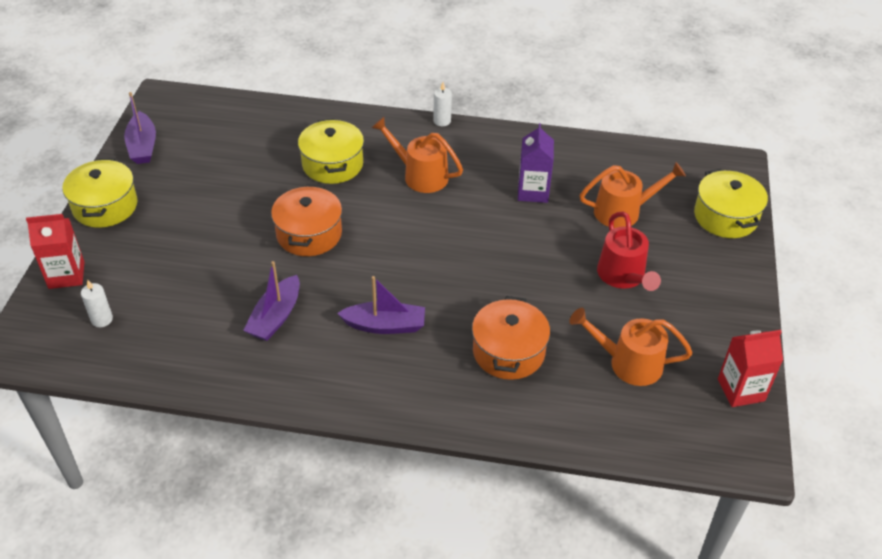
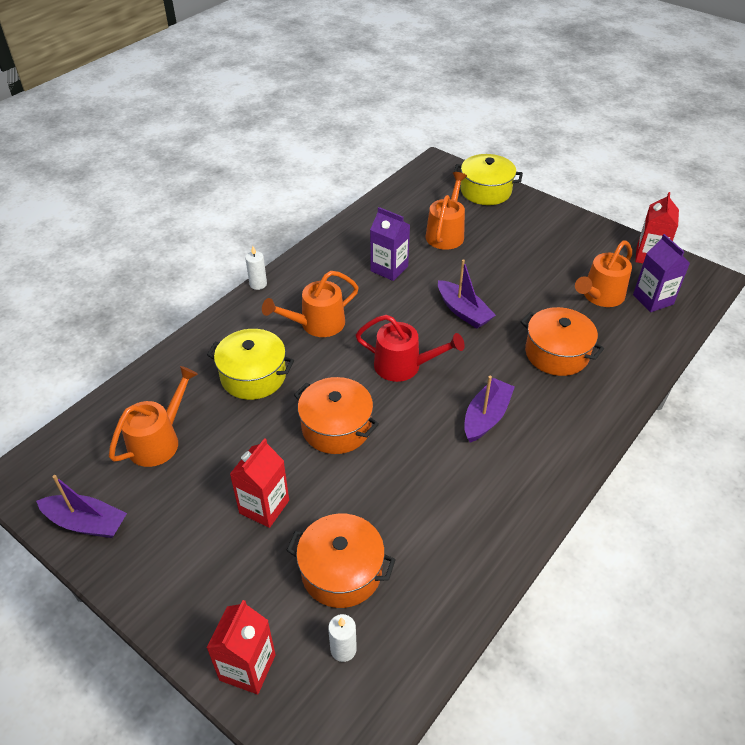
camera: 60 degrees left, 0 degrees up
(105, 206) = (159, 592): yellow pot -> none
(168, 292) = (341, 571): none -> orange pot
(205, 226) = (264, 506): none -> red carton
(235, 145) = (159, 440): none -> orange watering can
(276, 317) = (430, 491): purple boat -> purple boat (463, 311)
(623, 277) = (514, 262): red watering can -> red watering can (404, 366)
(662, 411) = (653, 299): none -> purple carton

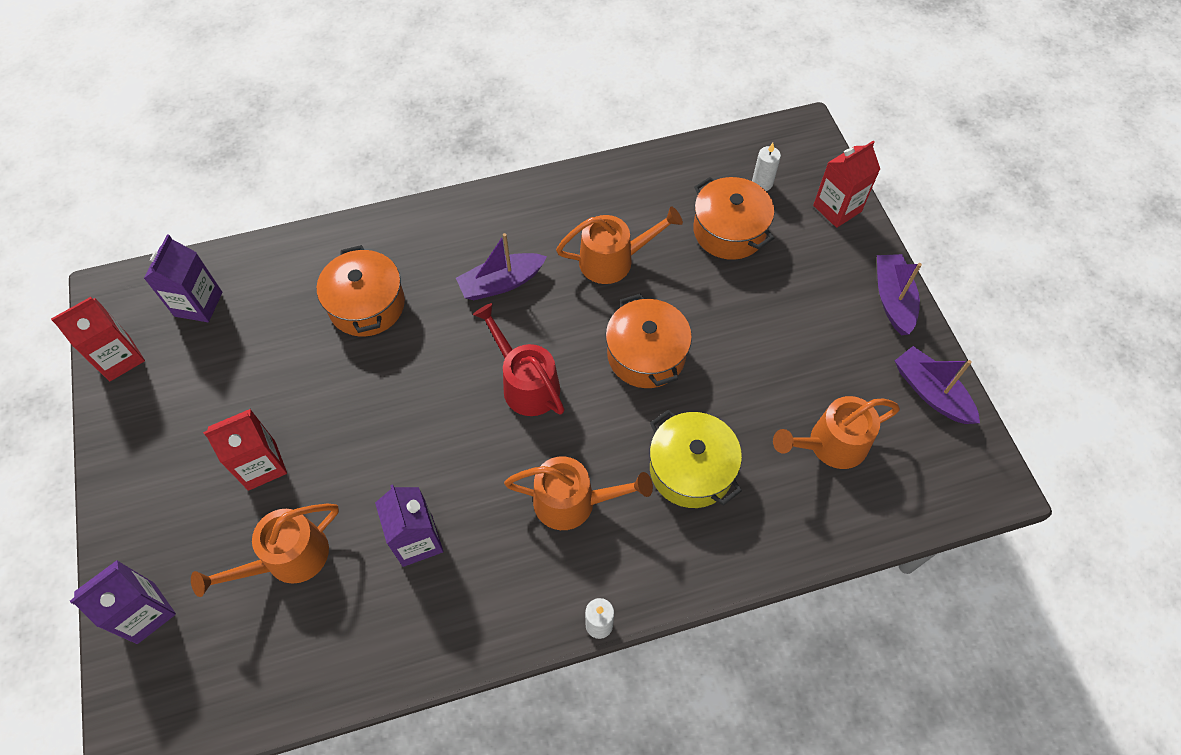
camera: 145 degrees left, 15 degrees up
(264, 506) = (761, 316): red carton -> red carton (261, 465)
(463, 311) = (399, 415): purple boat -> purple boat (892, 299)
(485, 191) = (146, 613): yellow pot -> purple carton
(600, 296) = (242, 341): orange watering can -> orange watering can (614, 260)

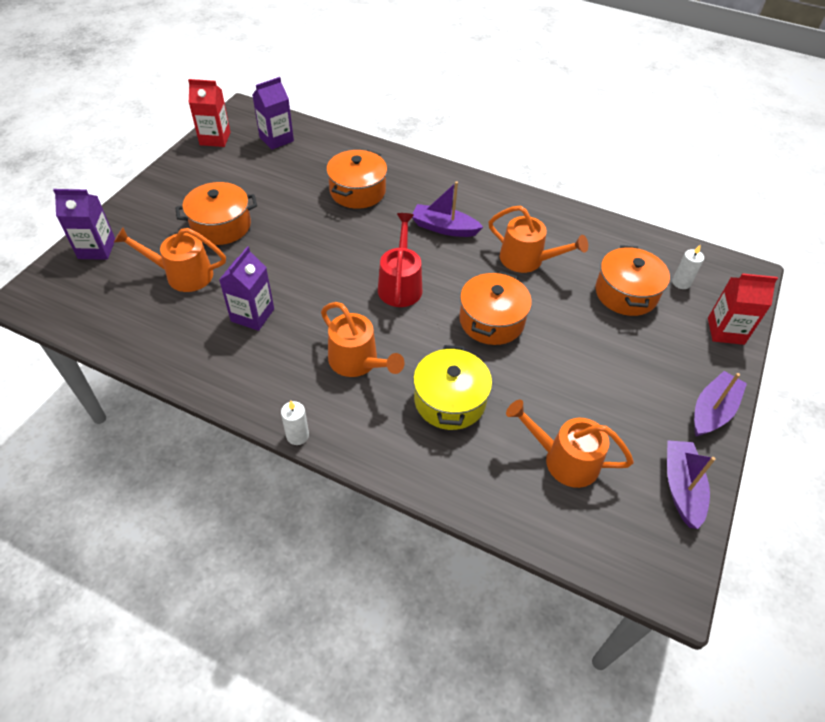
camera: 40 degrees right, 10 degrees down
(261, 465) = (221, 226): red carton -> orange pot

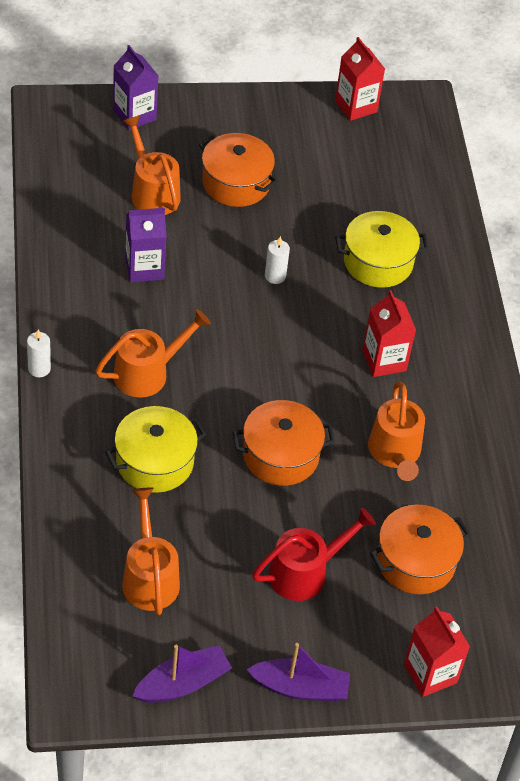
camera: 55 degrees right, 0 degrees up
(276, 139) = (400, 154): purple carton -> none
(357, 191) = (378, 262): orange pot -> yellow pot
(358, 362) = (148, 373): orange watering can -> orange watering can turned 135 degrees counterclockwise
(400, 284) = (271, 360): red watering can -> red watering can (305, 572)
(444, 228) = (384, 360): purple boat -> red carton
(681, 283) = (476, 610): white candle -> white candle (275, 276)

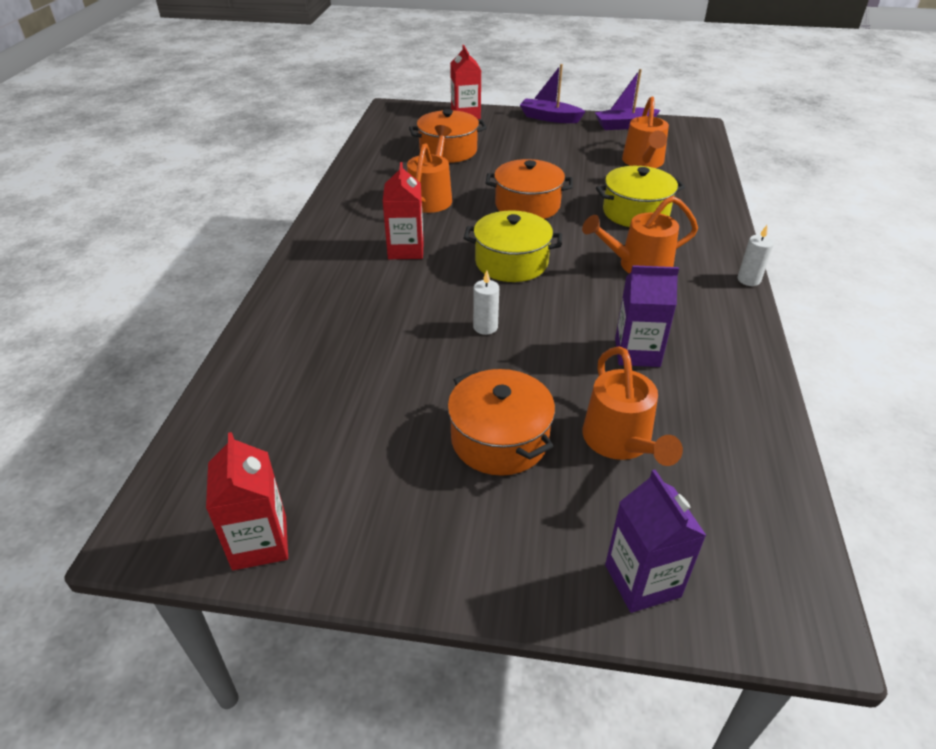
camera: 160 degrees left, 10 degrees down
(305, 572) = (529, 154): red watering can -> none
(378, 262) = (361, 326): yellow pot -> yellow pot (511, 262)

